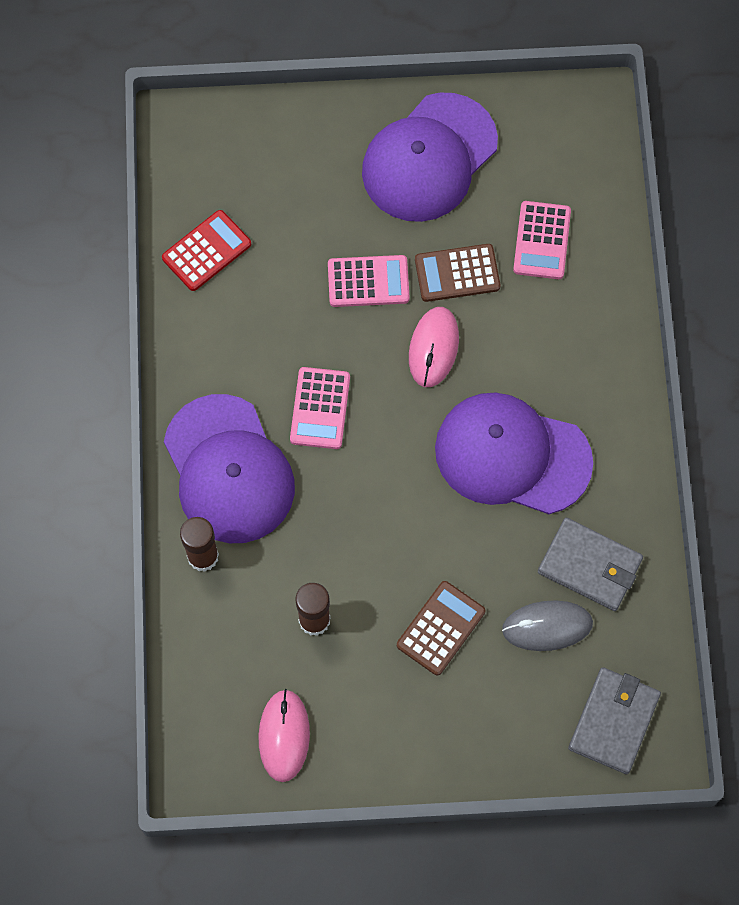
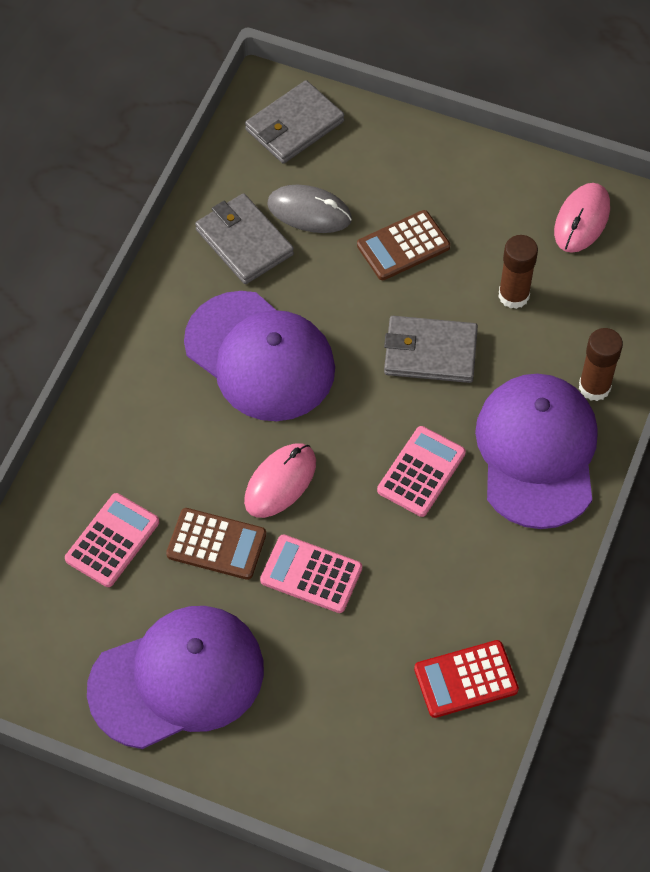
camera: 155 degrees left, 10 degrees down
(364, 526) = (430, 352): none -> grey wallet

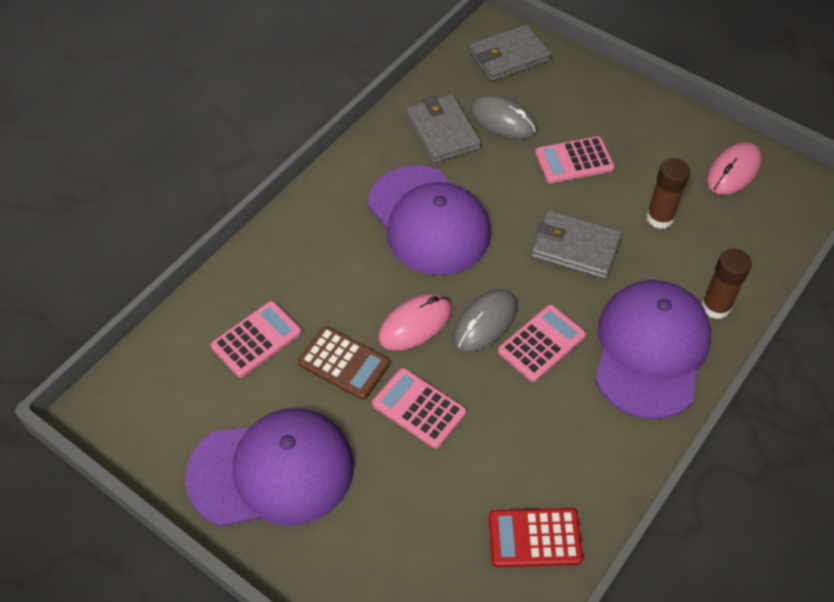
camera: 15 degrees right, 5 degrees down
(355, 462) = (485, 322): none -> grey mouse
(403, 246) = (574, 161): brown calculator -> pink calculator

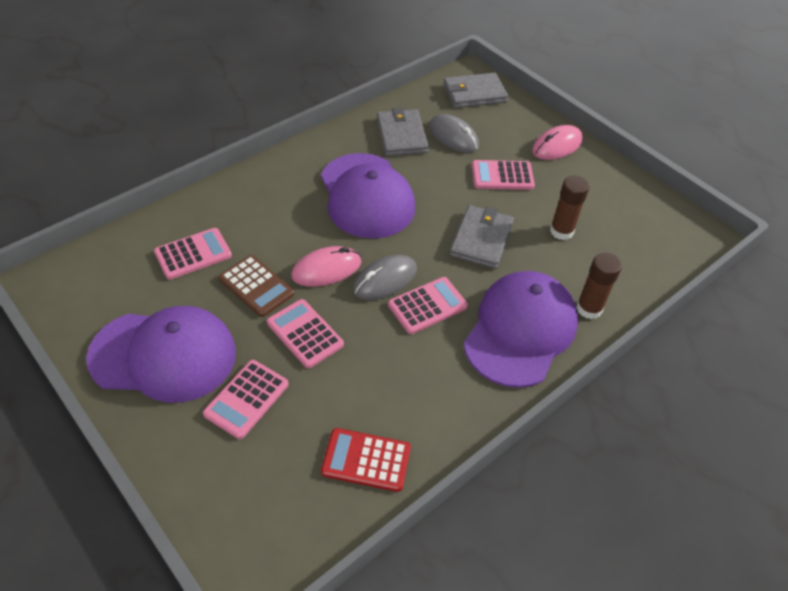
camera: 10 degrees right, 5 degrees down
(383, 500) = (247, 399): none -> pink calculator
(575, 248) = (481, 239): grey wallet -> grey wallet turned 75 degrees clockwise
(733, 171) = (636, 209): pink mouse -> pink mouse (557, 146)

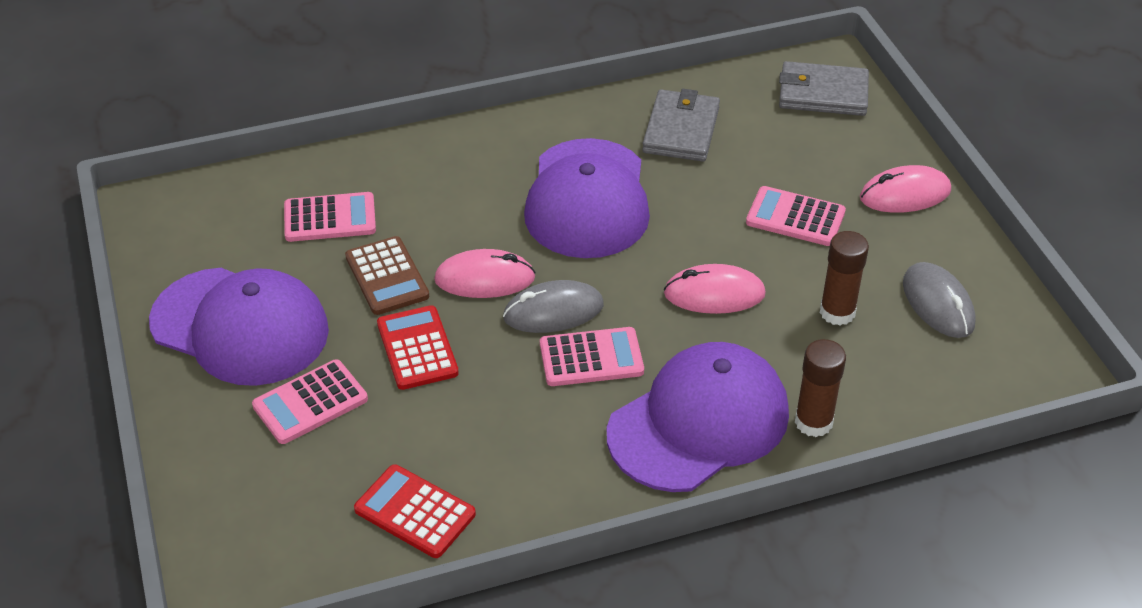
camera: 25 degrees right, 5 degrees down
(305, 334) = (417, 348): pink calculator -> red calculator
(453, 136) = (755, 147): grey mouse -> grey mouse (938, 304)
(481, 239) = (714, 294): grey wallet -> pink mouse

